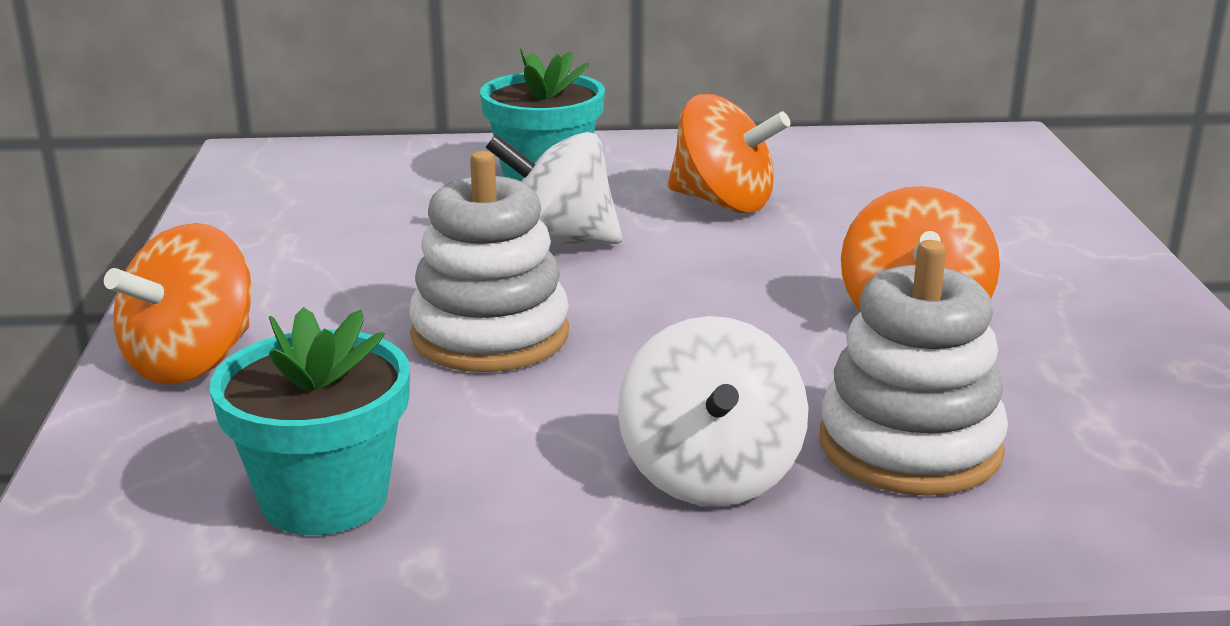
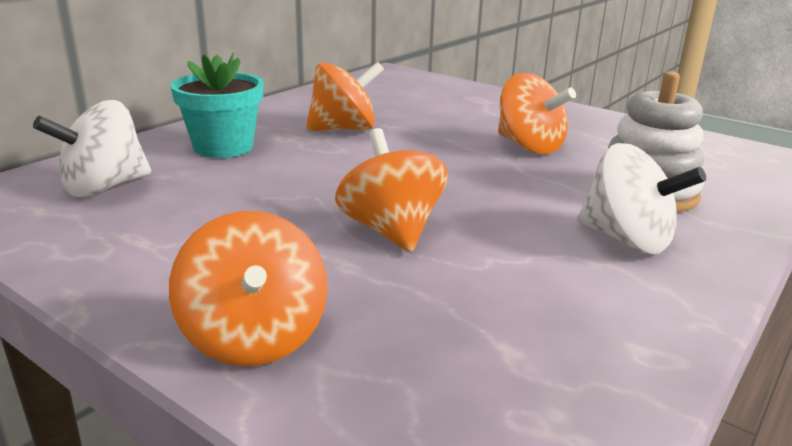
camera: 50 degrees left, 0 degrees up
(324, 498) = (529, 357): turquoise flower pot -> none
(490, 335) = (391, 231): white stacking toy -> orange spinning top
(557, 242) = (310, 174): white spinning top -> white spinning top (104, 187)

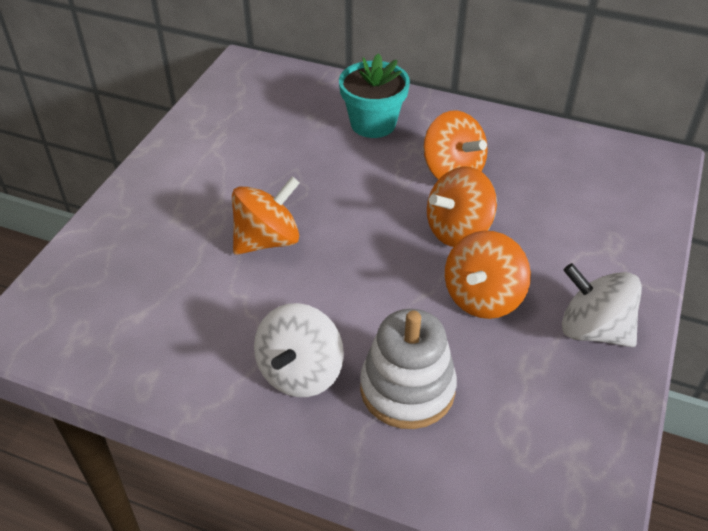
camera: 75 degrees right, 20 degrees up
(104, 187) = (280, 101): white spinning top -> white spinning top (593, 330)
(254, 338) = (130, 216): orange spinning top -> orange spinning top (458, 230)

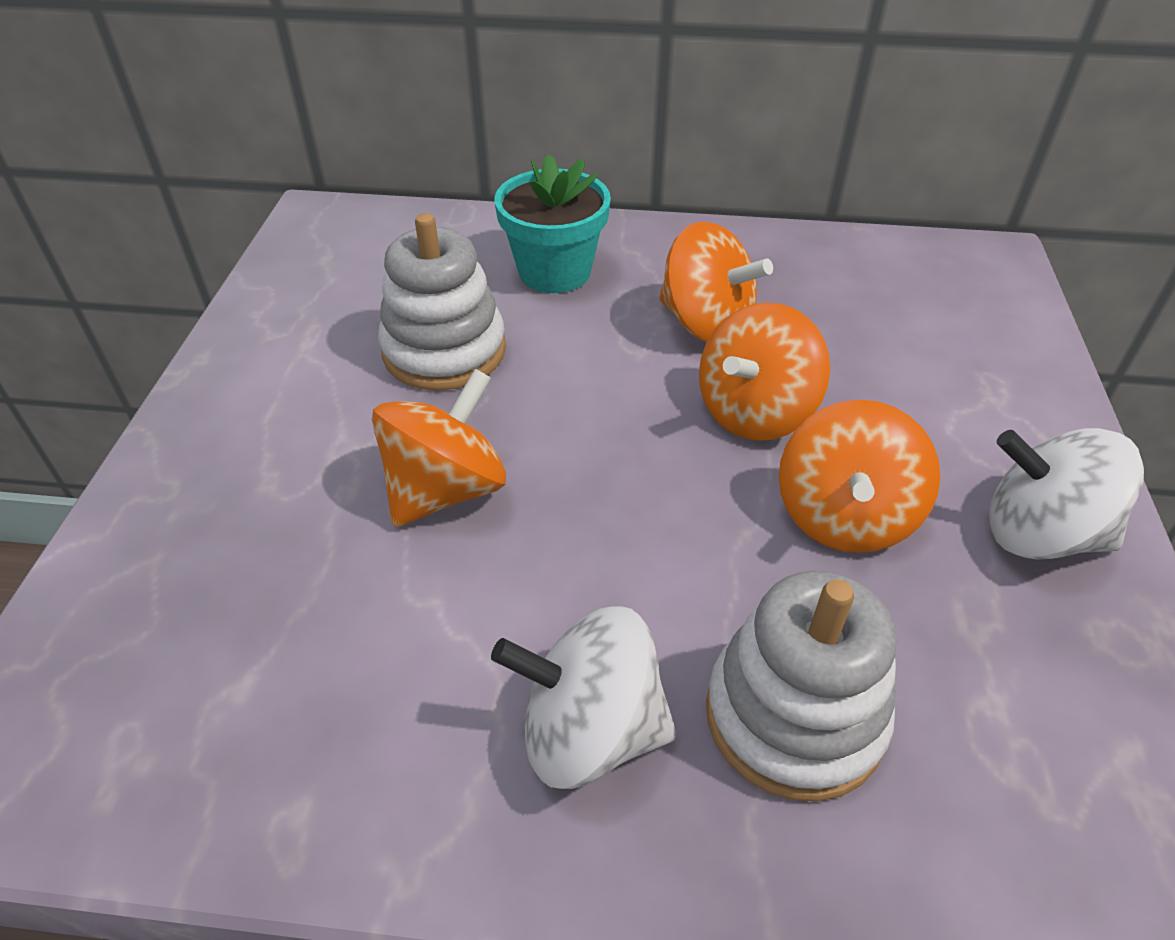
camera: 15 degrees left, 0 degrees up
(291, 162) = (444, 351): none -> white stacking toy
(300, 372) = (590, 731): white spinning top -> white spinning top turned 90 degrees clockwise

